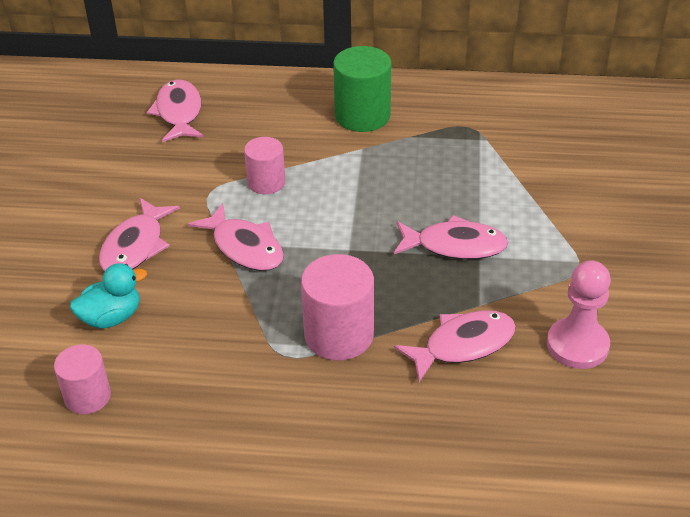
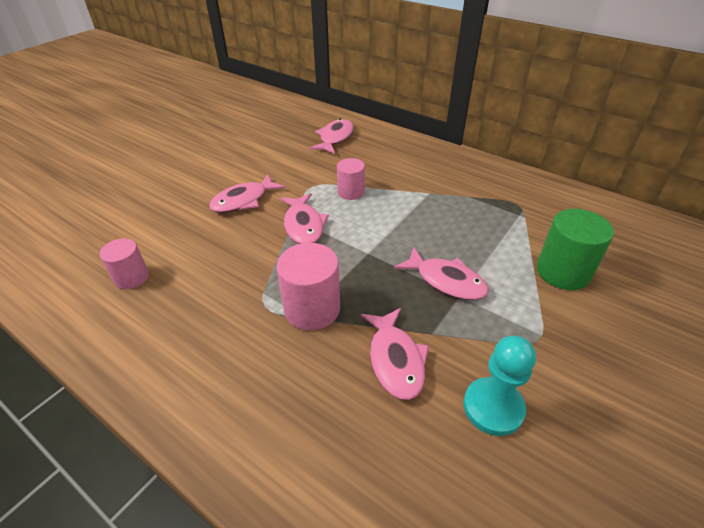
camera: 30 degrees right, 0 degrees up
(111, 317) = (191, 236): turquoise duck -> none
(362, 116) = (445, 174): green cylinder -> green cylinder (563, 272)
(463, 345) = (395, 360): pink fish -> pink fish turned 75 degrees clockwise
(577, 345) = (493, 407): pink pawn -> turquoise pawn

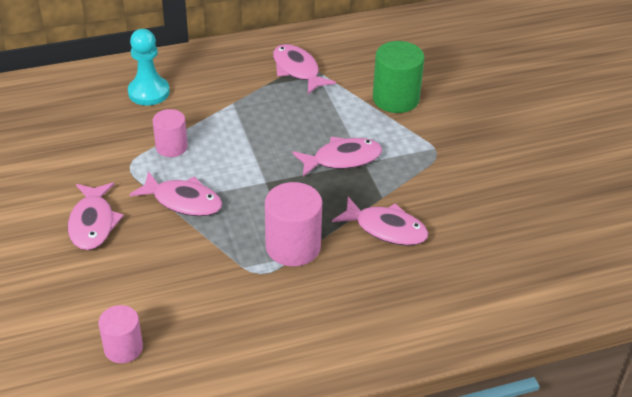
camera: 55 degrees left, 0 degrees up
(335, 138) = (65, 108): pink fish -> pink fish (297, 70)
(493, 407) = (463, 207): turquoise pawn -> turquoise pawn (149, 92)

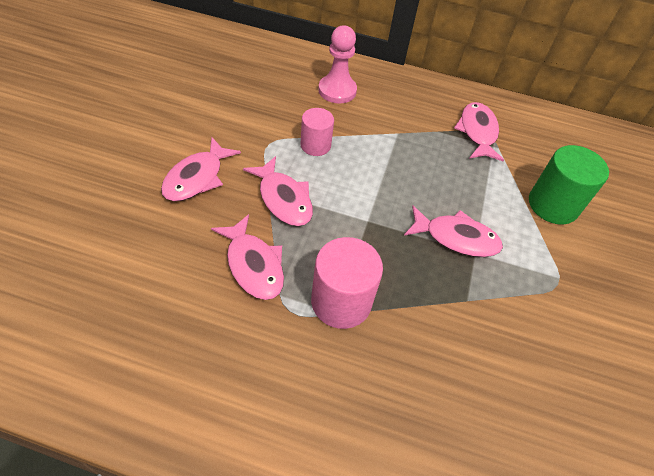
camera: 30 degrees right, 10 degrees up
(123, 348) = (113, 311): pink cylinder -> none
(149, 92) = (337, 90): turquoise pawn -> pink pawn
(386, 229) = (446, 338): pink fish -> pink fish (253, 265)

